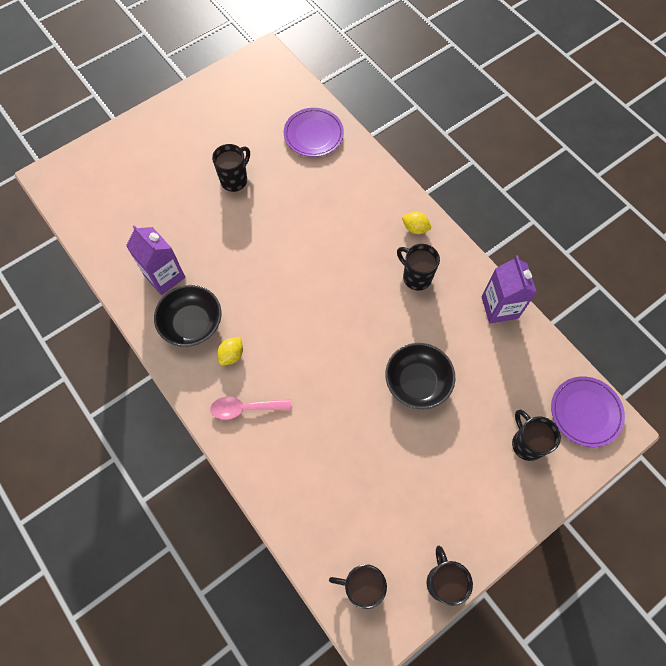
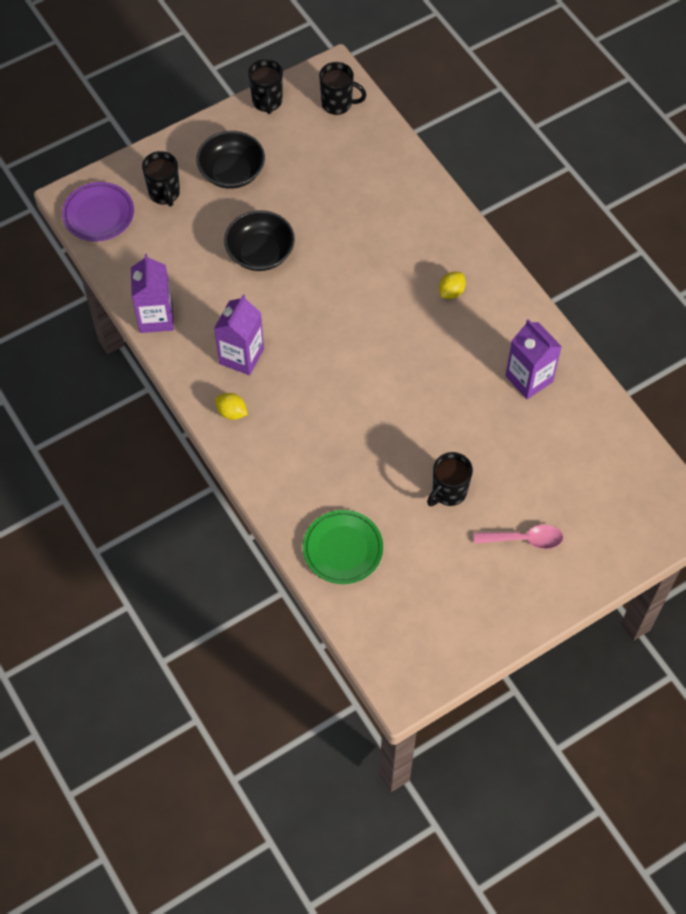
camera: 175 degrees left, 5 degrees down
(192, 323) = (495, 326): black bowl -> black bowl (232, 172)
(245, 408) = (438, 242): pink spoon -> pink spoon (524, 539)
(313, 135) = (343, 549): purple plate -> green plate
(416, 277) = (241, 356): black mug -> purple carton

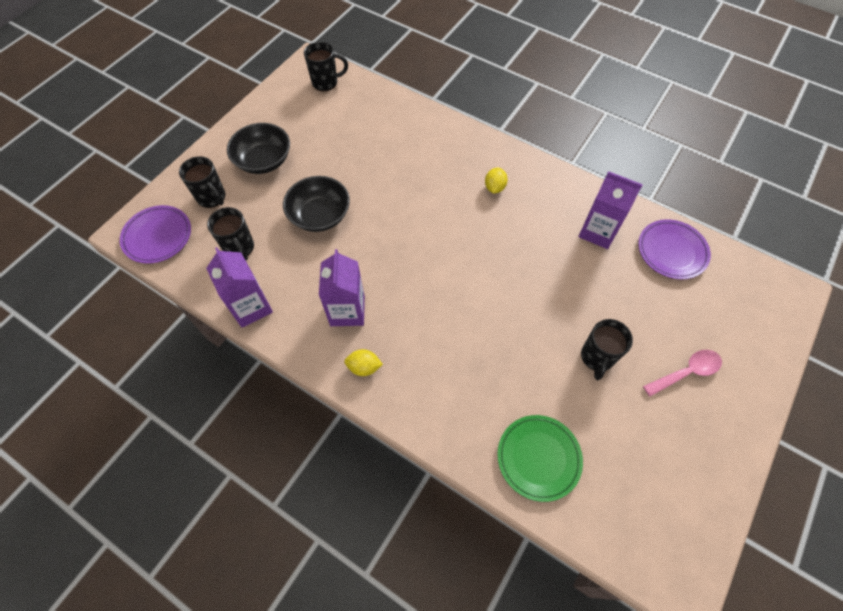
camera: 25 degrees left, 0 degrees up
(267, 102) = (268, 99): black mug -> black mug (240, 248)
(591, 428) = (671, 251): none -> purple plate

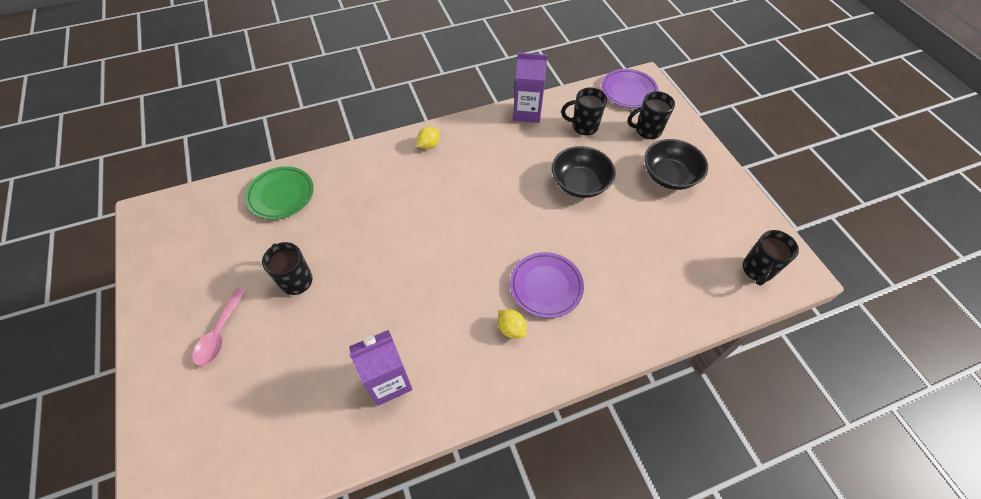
camera: 125 degrees right, 5 degrees down
(347, 311) = (478, 157): purple carton -> none
(671, 251) = (308, 433): purple plate -> purple plate (546, 286)

